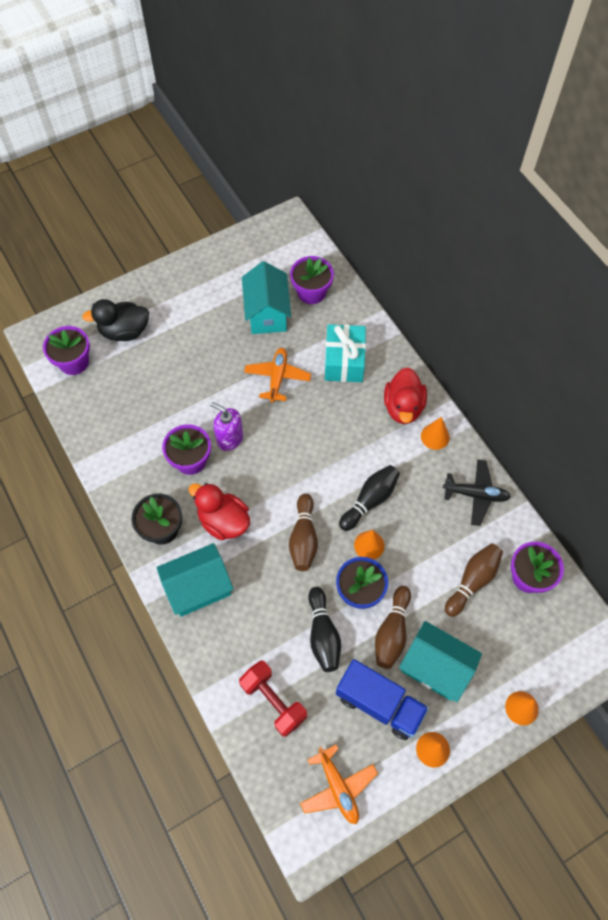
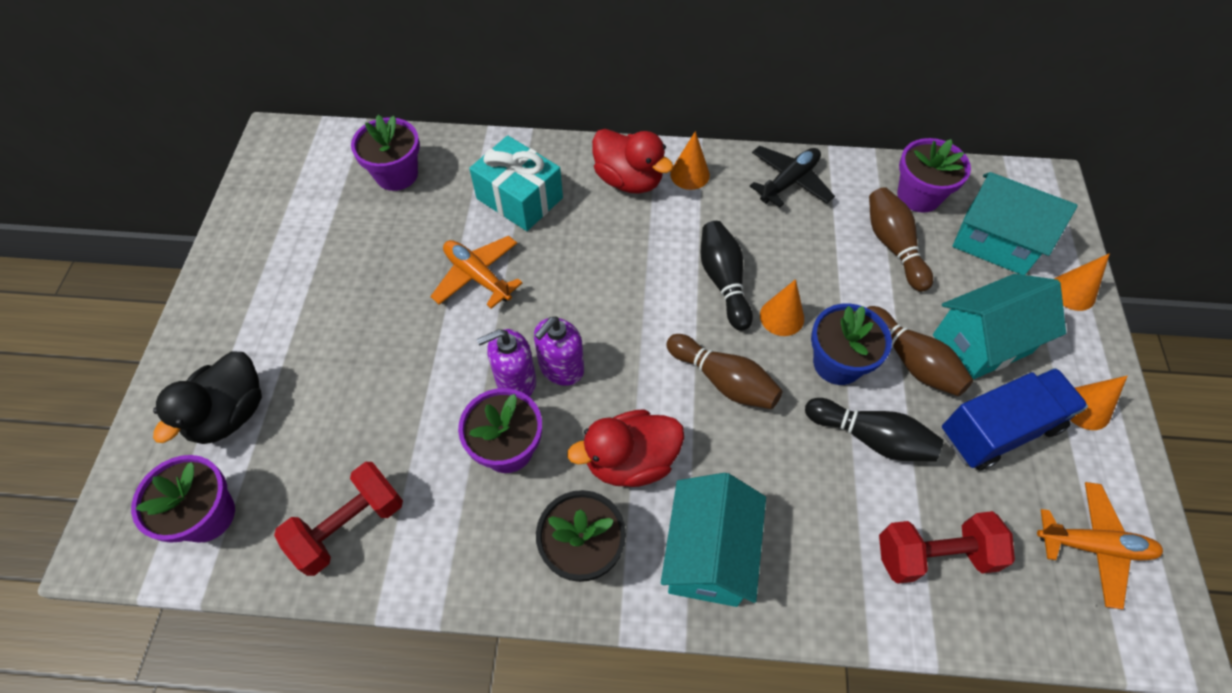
camera: 55 degrees left, 5 degrees down
(107, 421) = (349, 526): none -> red dumbbell
(252, 454) = (561, 368): none -> purple soap dispenser
(267, 313) = (378, 234): turquoise house -> turquoise house (995, 242)

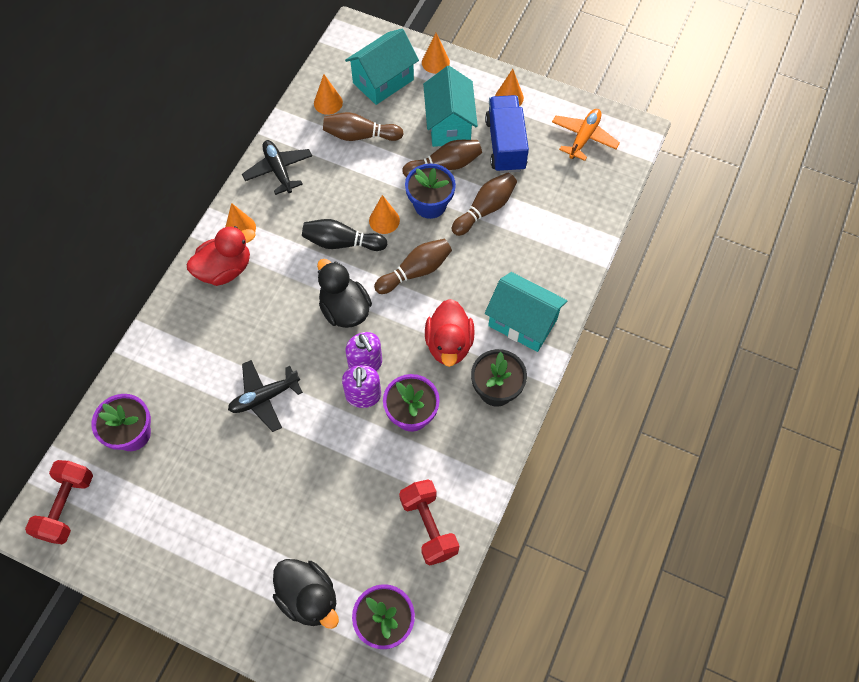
camera: 70 degrees left, 5 degrees up
(477, 276) = (264, 397): orange plane -> black plane
(519, 198) = (204, 349): turquoise gift -> none
(629, 317) = (344, 309): none -> black duck
(871, 438) = (485, 209): black bowling pin -> brown bowling pin
(918, 196) = (328, 103): purple flower pot -> orange cone
(934, 555) = (562, 211): red dumbbell -> red dumbbell (67, 507)

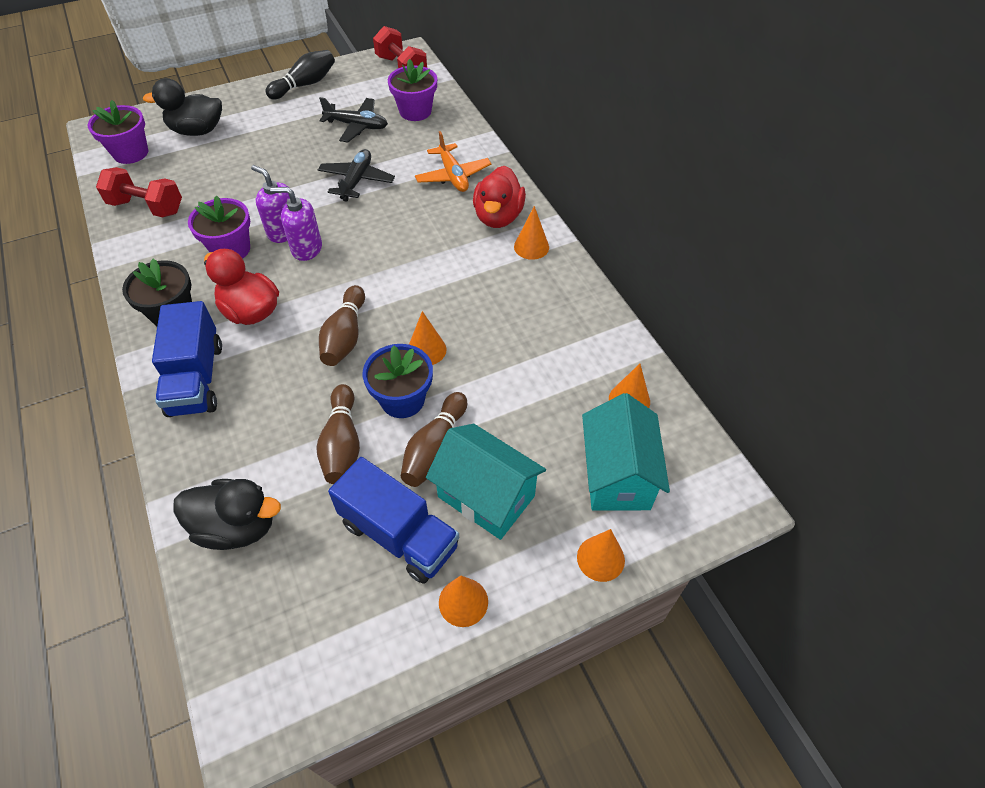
camera: 130 degrees right, 10 degrees down
(278, 170) = (572, 307): black plane -> black plane (357, 126)
(342, 243) = (438, 304): black bowling pin -> black bowling pin (305, 84)
(344, 309) = (370, 265): black duck -> black duck (237, 526)
(360, 135) = (554, 399): brown bowling pin -> none
(522, 322) = (196, 378): turquoise house -> blue truck
(584, 138) = (313, 641): orange plane -> orange plane (453, 176)

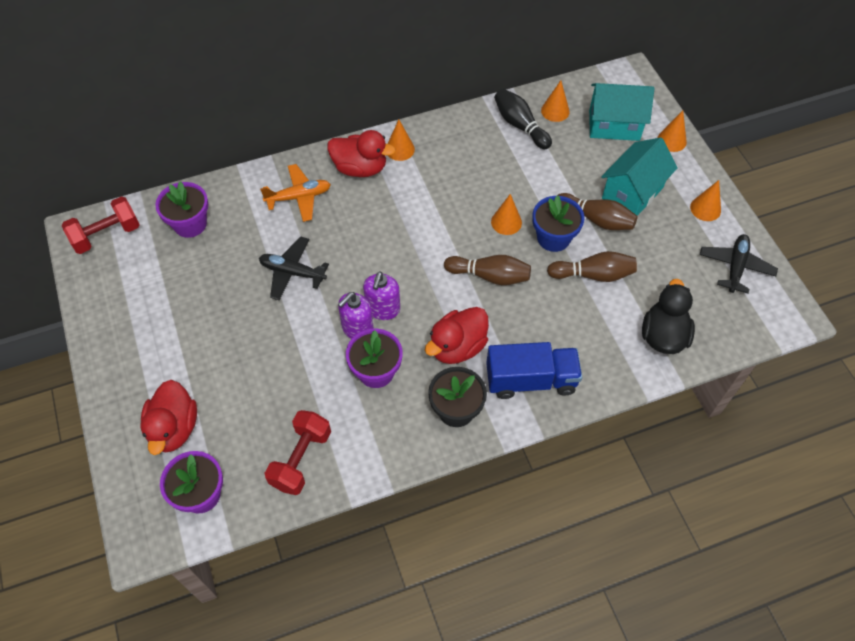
camera: 85 degrees left, 5 degrees up
(197, 131) = (174, 428): black duck -> red duck
(305, 84) = (111, 326): black bowling pin -> black bowling pin (520, 125)
(357, 126) = (203, 274): black plane -> black plane (735, 267)
(399, 535) = (663, 240): blue truck -> none

